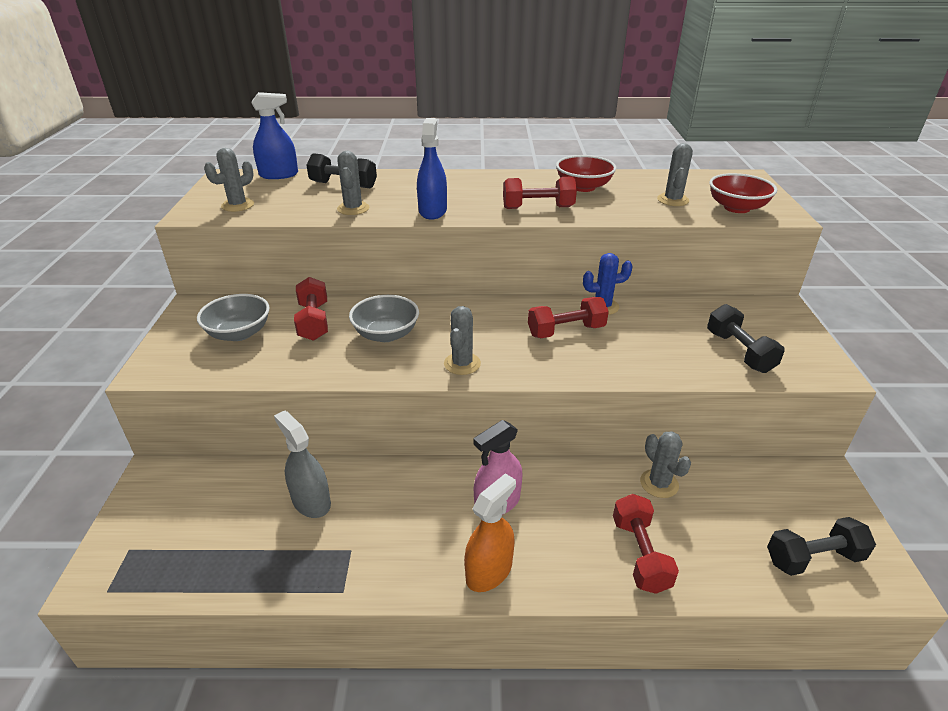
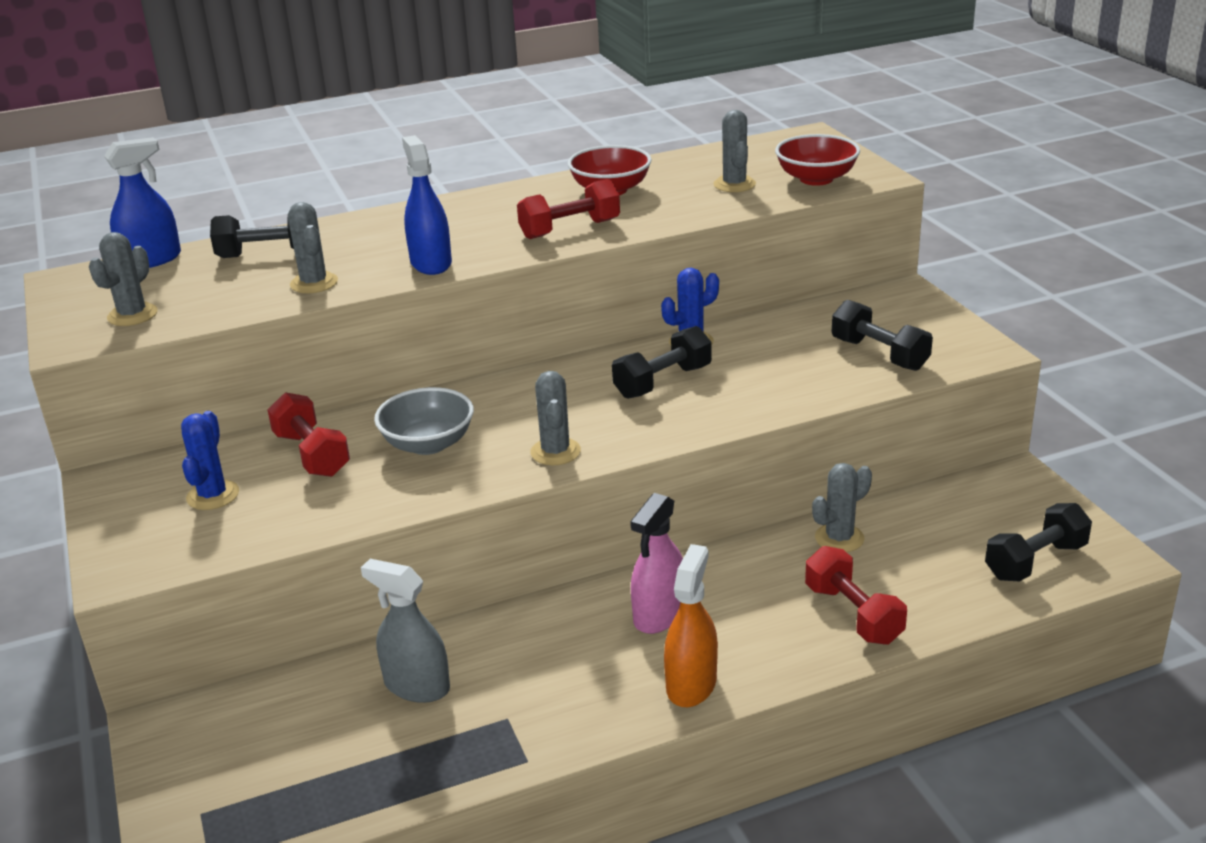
camera: 20 degrees left, 5 degrees down
(239, 333) = (213, 495): grey bowl -> blue cactus
(566, 331) = (663, 382): red dumbbell -> black dumbbell
(659, 483) = (839, 538): grey cactus -> grey cactus turned 75 degrees counterclockwise

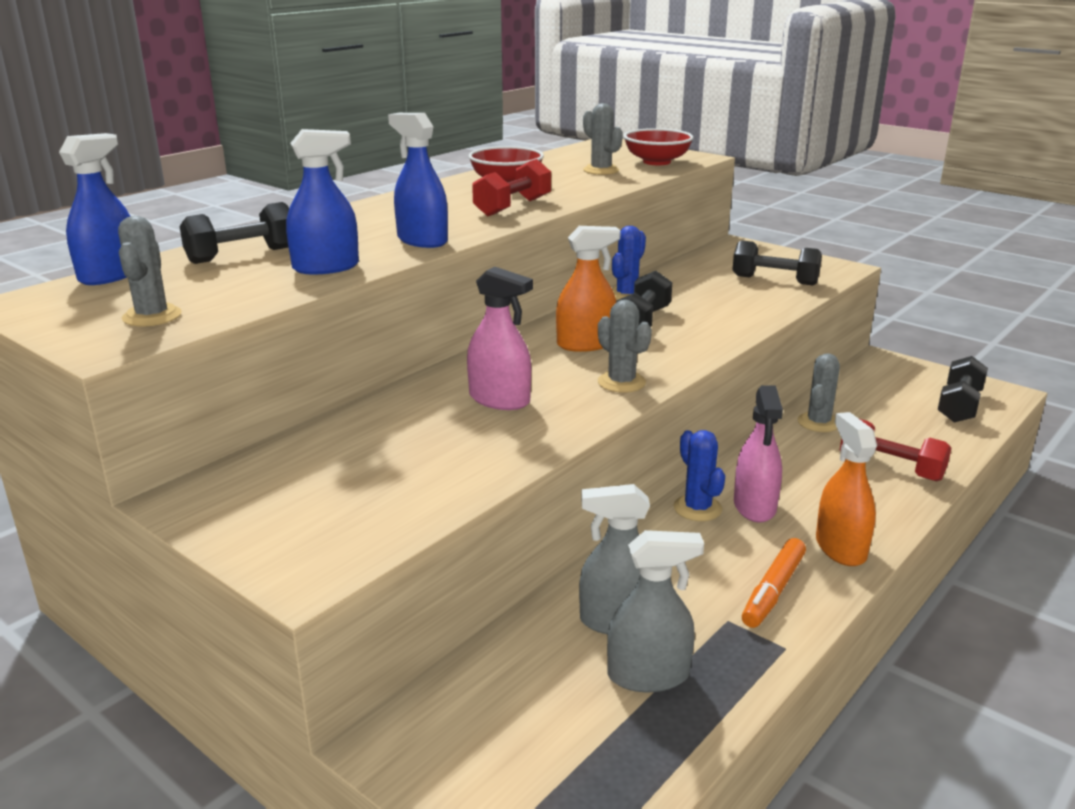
camera: 30 degrees left, 5 degrees down
(213, 495) = (329, 485): blue cactus -> blue cactus (697, 508)
(311, 454) = (394, 430): red dumbbell -> none
(314, 283) = (326, 267): grey cactus -> blue spray bottle
(390, 742) = (648, 675): none -> grey spray bottle
(428, 444) = (499, 400): grey bowl -> pink spray bottle
(576, 397) = (585, 344): none -> orange spray bottle
(577, 705) = (773, 591): none -> orange marker

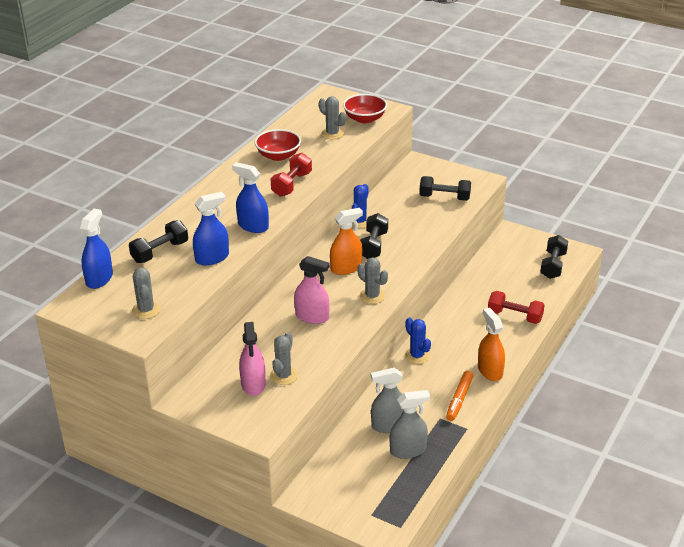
camera: 10 degrees left, 10 degrees up
(754, 506) = (446, 351): pink spray bottle -> pink spray bottle (253, 384)
(818, 423) = (476, 288): grey cactus -> grey cactus (283, 376)

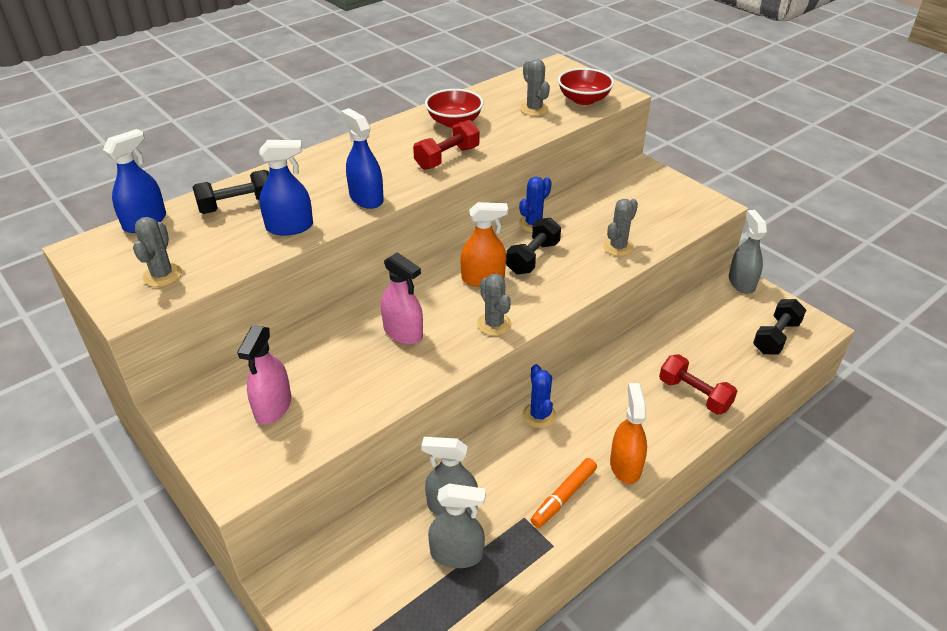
camera: 20 degrees right, 5 degrees up
(283, 376) = (317, 406): grey cactus -> grey cactus (618, 247)
(444, 197) = (654, 217): black dumbbell -> none
(514, 233) = (741, 282): none -> grey spray bottle

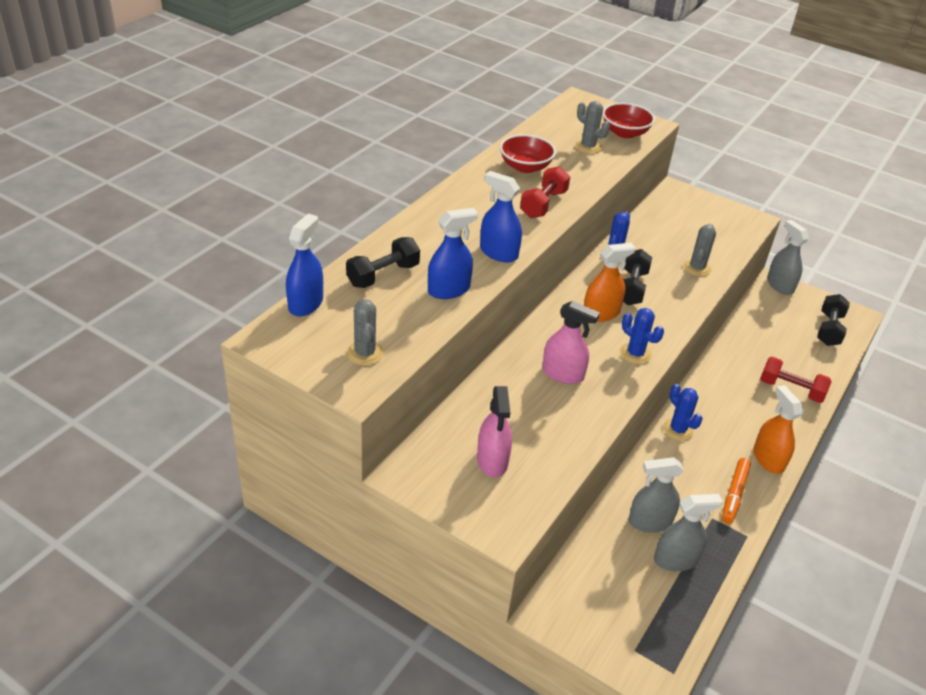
camera: 20 degrees left, 0 degrees up
(494, 324) = (635, 354): grey cactus -> blue cactus

